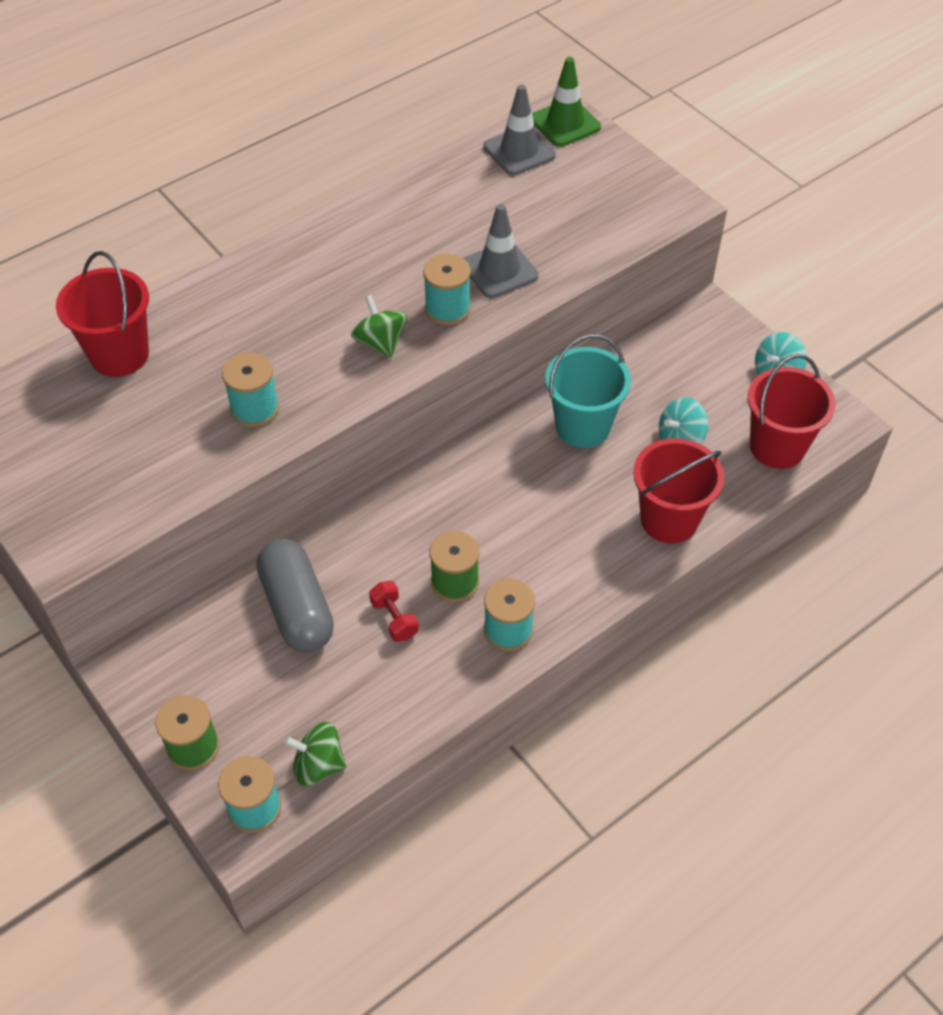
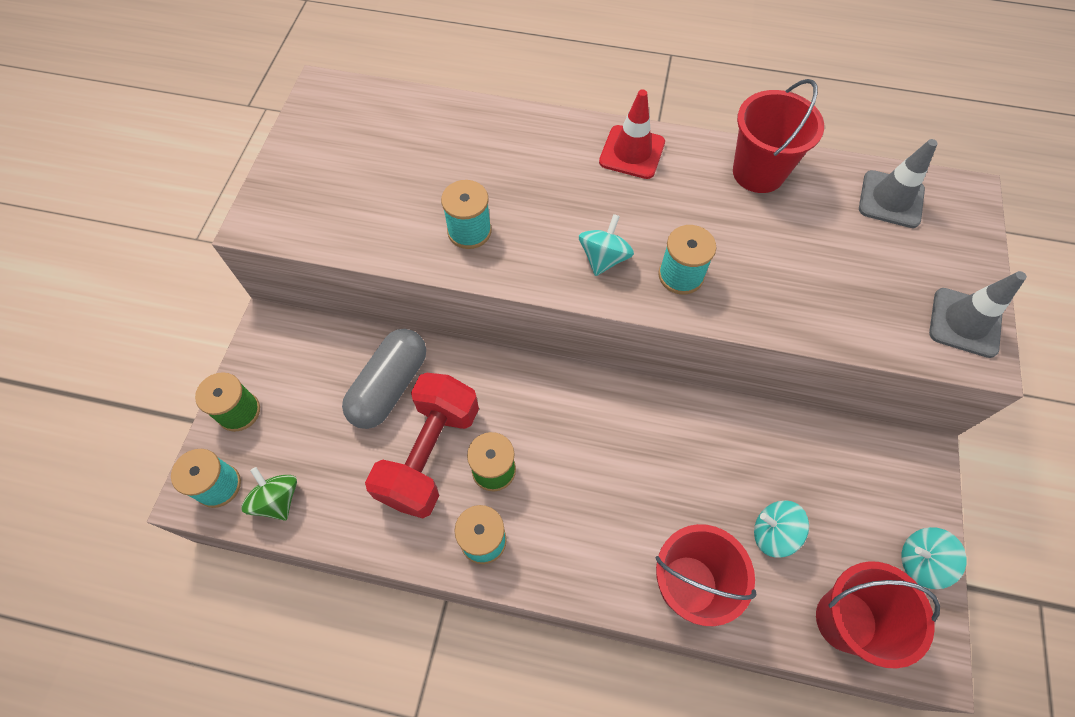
camera: 50 degrees right, 10 degrees up
(119, 355) = (443, 124): red bucket -> red bucket (758, 172)
(303, 257) = (632, 152): none -> red traffic cone
(380, 342) = (604, 258): green spinning top -> turquoise spinning top
(394, 619) = (430, 454): red dumbbell -> red dumbbell, size x2.44
(499, 270) = (756, 279): grey traffic cone -> grey traffic cone (965, 322)
(565, 123) = (959, 206): green traffic cone -> none
(583, 426) = (713, 449): turquoise bucket -> none

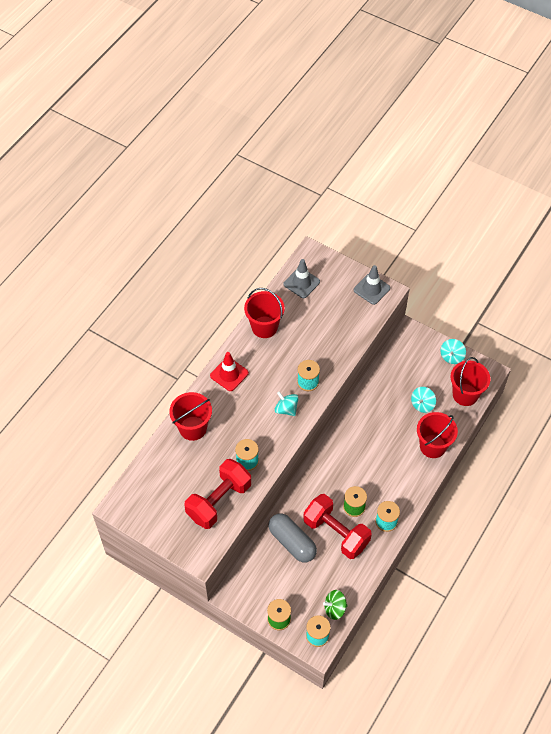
camera: 70 degrees left, 5 degrees down
(374, 214) = (219, 501): none -> red dumbbell
(502, 136) = (193, 428): none -> red bucket

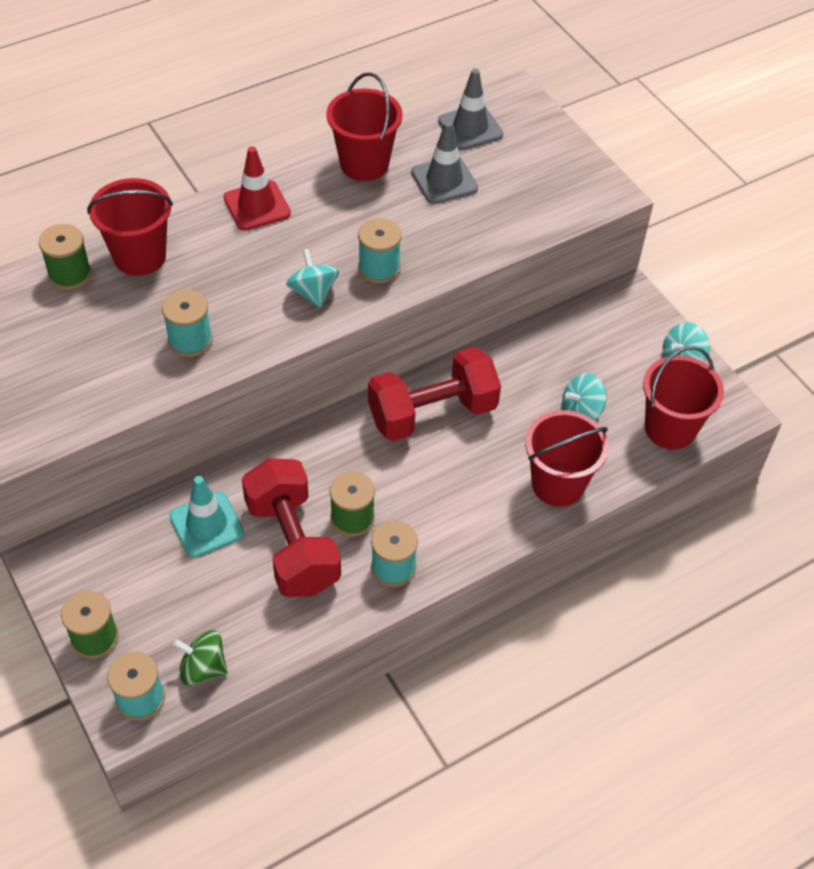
camera: 25 degrees right, 5 degrees down
(166, 453) = (70, 274): none -> green spool
(219, 501) = (97, 379): red dumbbell -> red dumbbell (432, 413)
(292, 542) = (206, 525): grey capsule -> turquoise traffic cone
(371, 289) = (584, 180): grey traffic cone -> grey traffic cone (444, 180)

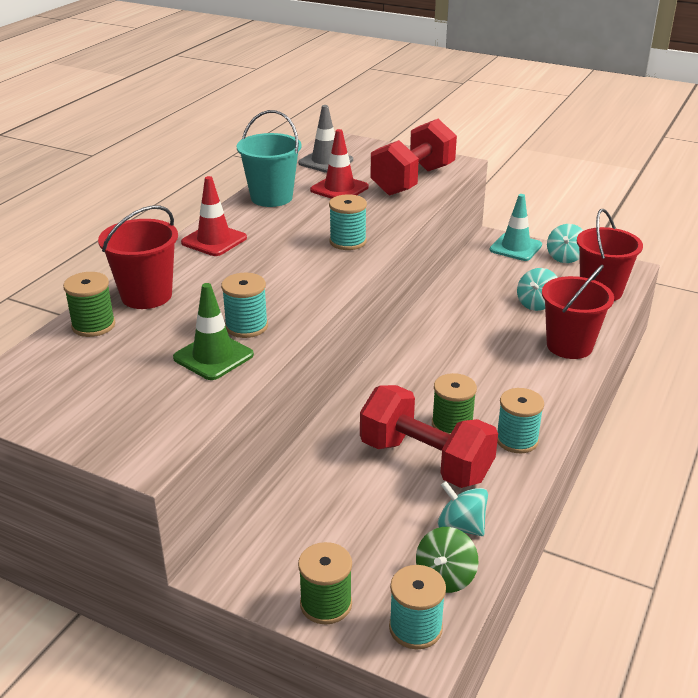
camera: 30 degrees left, 20 degrees down
(134, 364) = (213, 356): none -> green traffic cone
(203, 668) = (445, 577): green spinning top -> green spinning top turned 45 degrees counterclockwise
(206, 525) = (341, 479): turquoise traffic cone -> turquoise traffic cone (515, 247)
(313, 292) = (314, 269): turquoise spinning top -> turquoise spinning top (461, 526)
(364, 164) = (271, 197): red bucket -> turquoise bucket
(432, 413) = (439, 343): red dumbbell -> red dumbbell (413, 180)
(444, 180) = (339, 189): grey traffic cone -> red traffic cone

